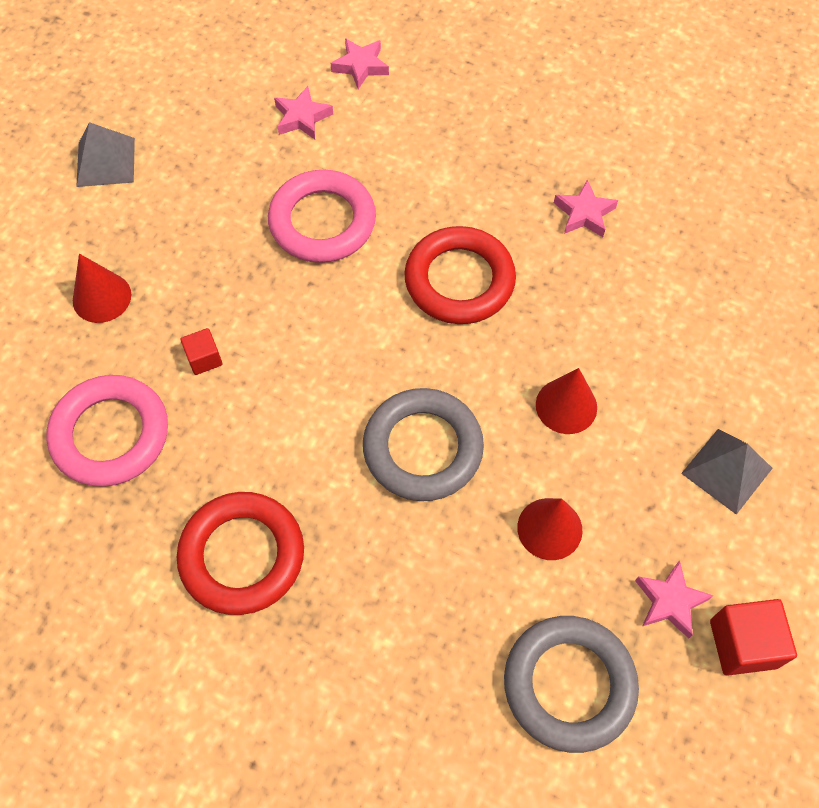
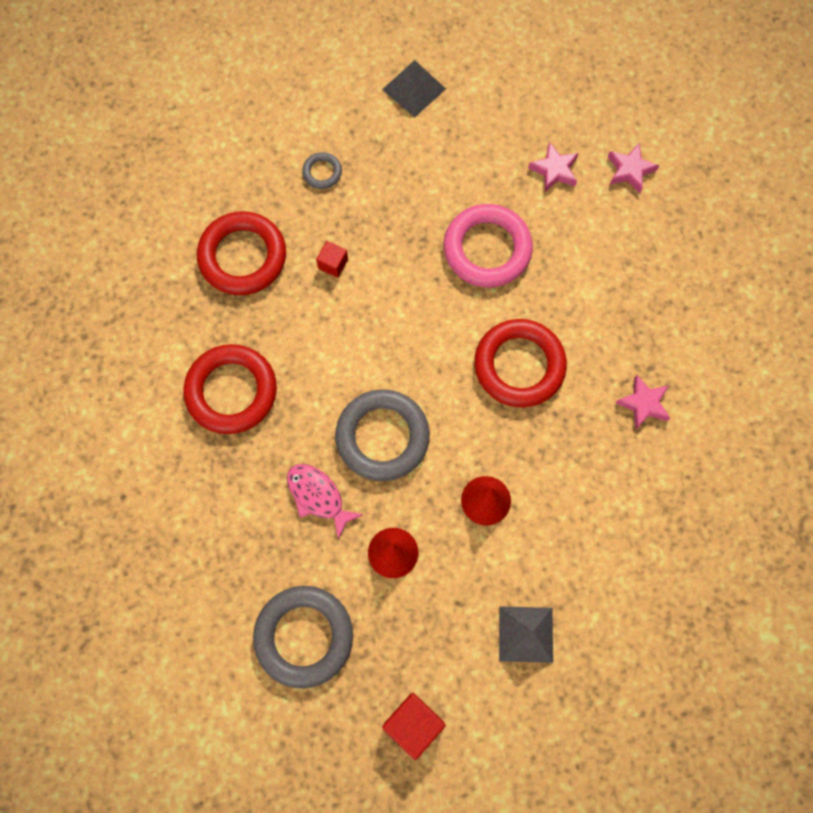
camera: 50 degrees right, 10 degrees up
(102, 297) = (322, 172): red cone -> grey ring
(110, 434) = (243, 257): pink ring -> red ring
(431, 556) = (318, 496): none -> pink fish
(670, 601) = (405, 660): pink star -> none

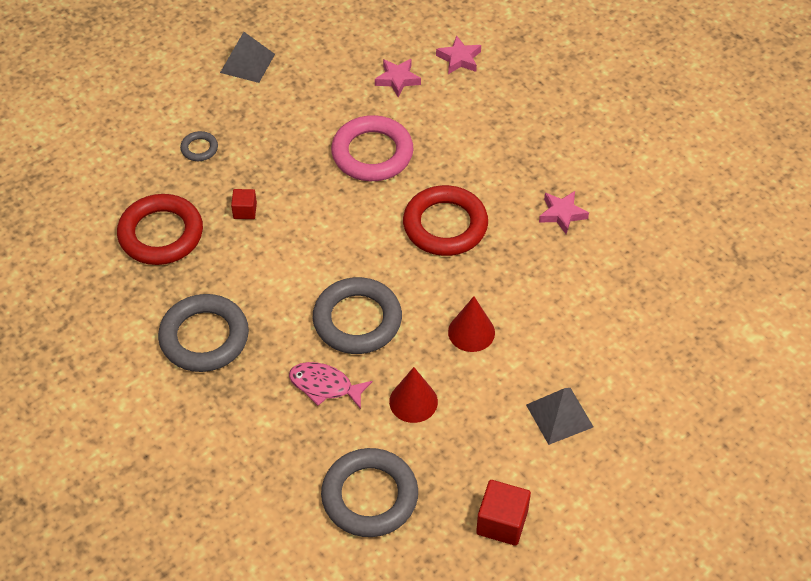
camera: 25 degrees left, 20 degrees down
(231, 391) = (204, 337): red ring -> grey ring

